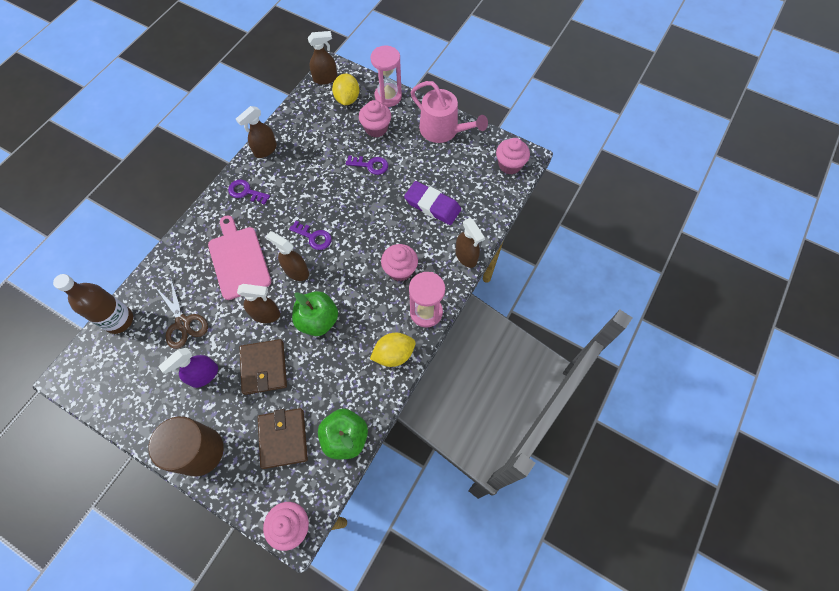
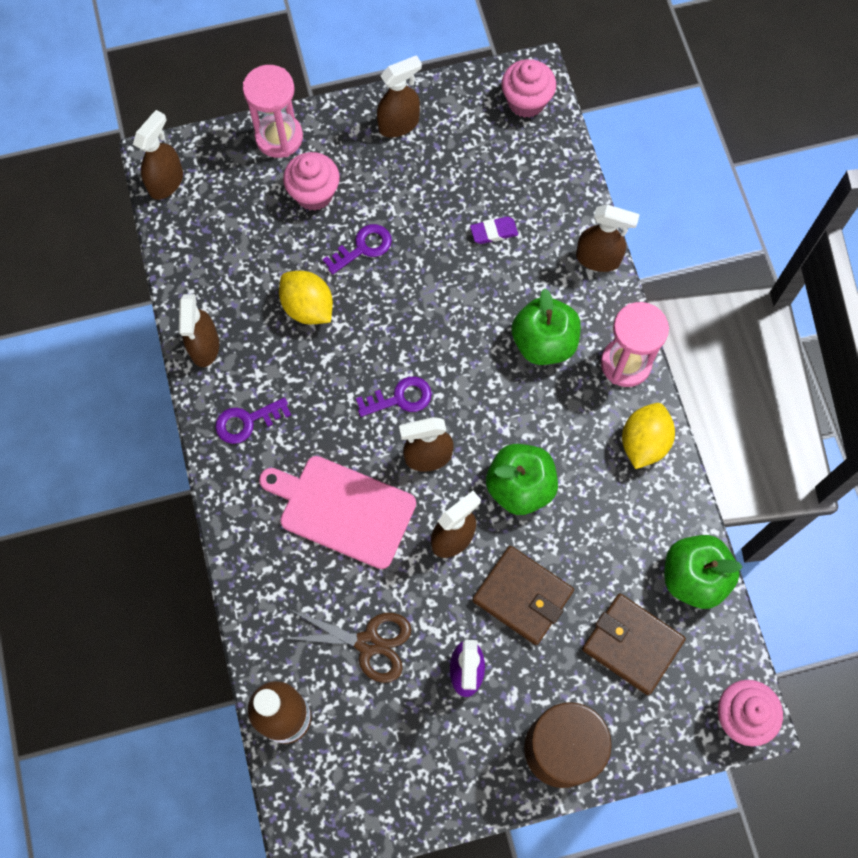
camera: 45 degrees left, 5 degrees up
(347, 99) = (230, 186): yellow lemon -> yellow lemon (308, 307)
(400, 270) = (544, 343): pink cupcake -> green apple
(432, 205) = (494, 232): purple eraser -> purple eraser, size x0.52
(443, 130) = (399, 124): pink watering can -> brown spray bottle

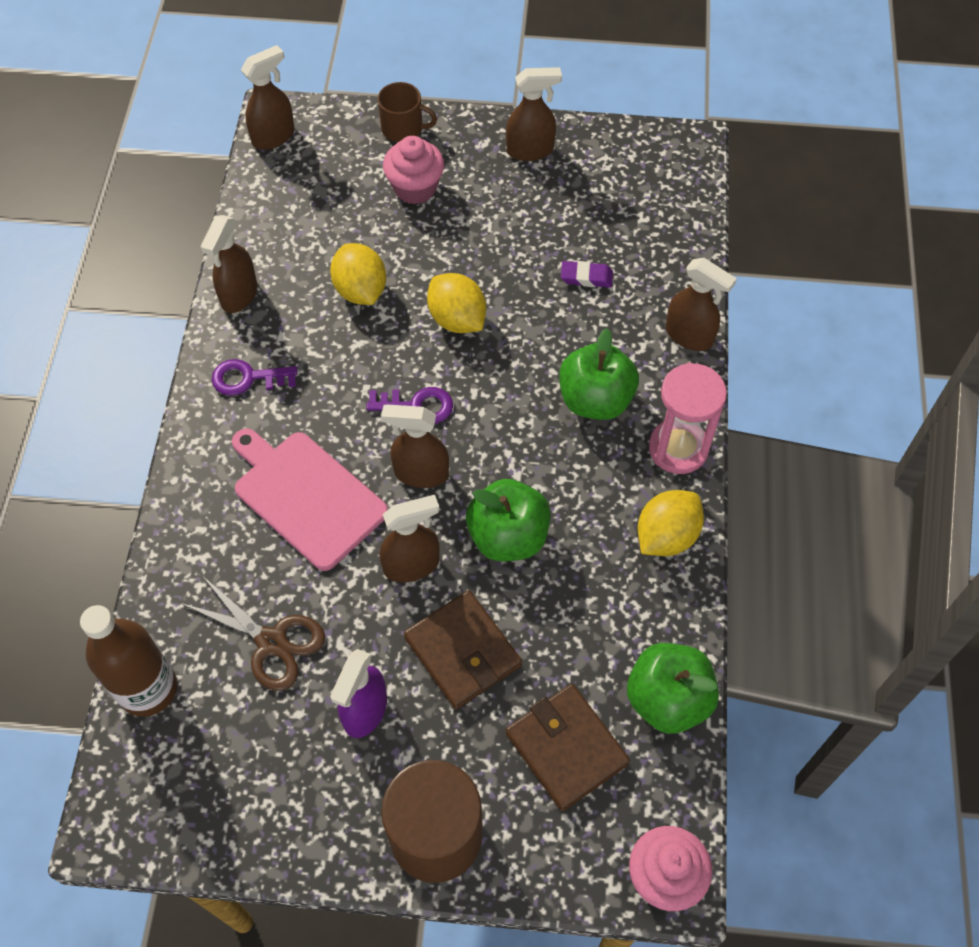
camera: 20 degrees right, 10 degrees down
(279, 137) = (403, 128): pink hourglass -> brown mug
(363, 247) = (443, 251): purple key -> none
(401, 307) = (457, 319): none -> yellow lemon
(526, 101) = (672, 166): pink cupcake -> none

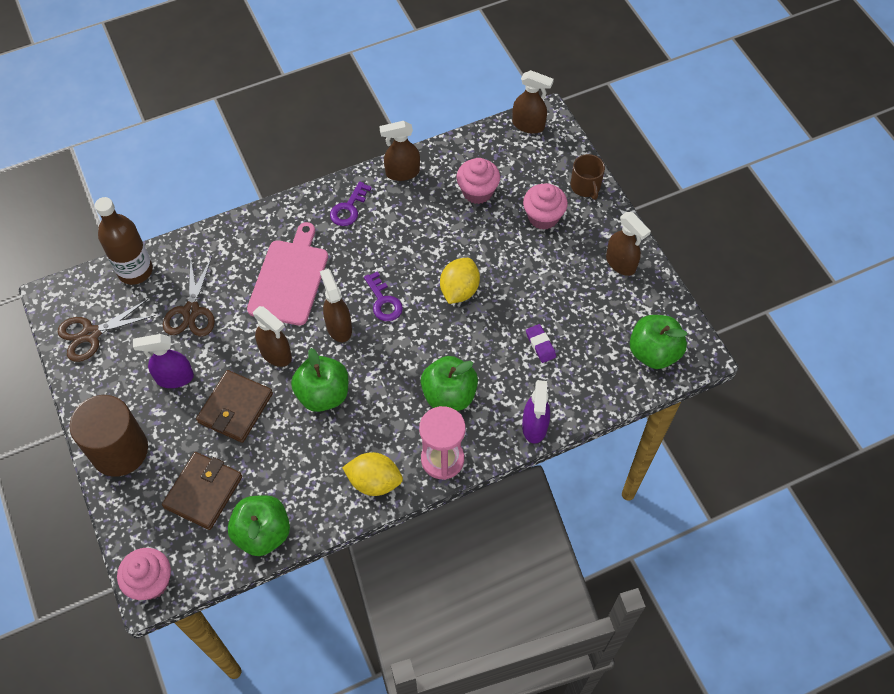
camera: 60 degrees right, 0 degrees up
(214, 797) = (91, 334): none -> brown scissors
(247, 378) = (348, 208): purple key -> purple key turned 120 degrees counterclockwise
(329, 232) = (477, 192): none -> pink cupcake
(360, 290) = (446, 230): yellow lemon -> none
(663, 181) = (653, 352): none -> green apple
(689, 336) = (534, 427): brown spray bottle -> purple spray bottle

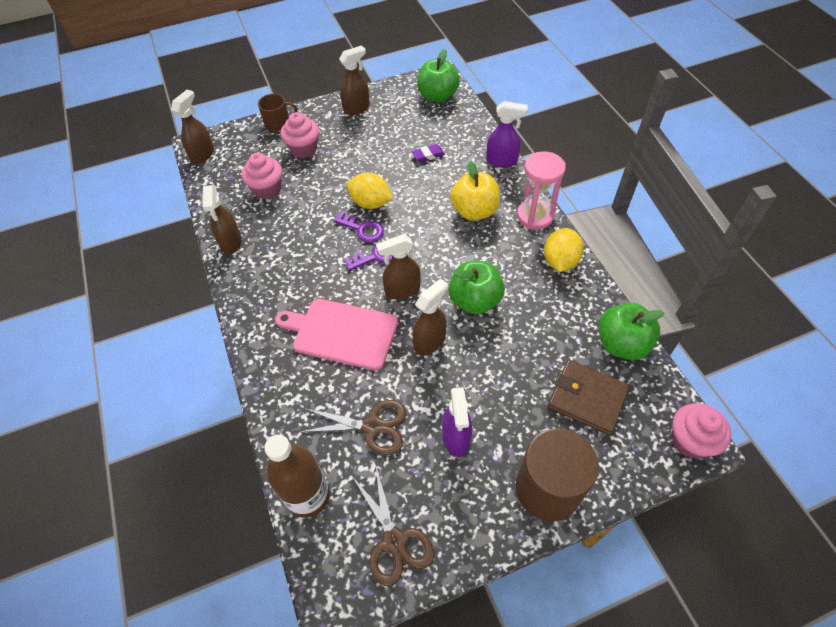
camera: 85 degrees left, 5 degrees down
(235, 408) = (491, 375): brown wallet -> none
(348, 208) = (264, 284): purple key -> purple key (362, 229)
(449, 395) = (474, 211): green apple -> yellow apple

